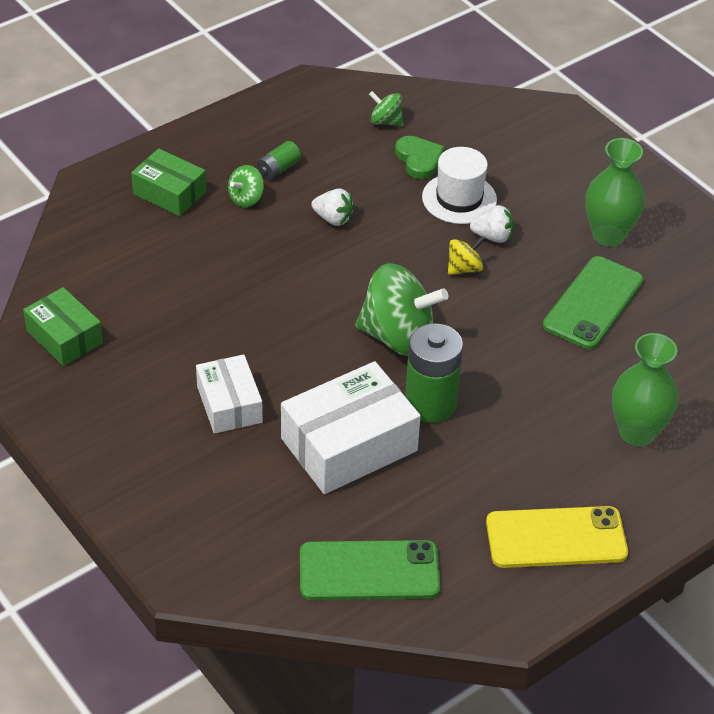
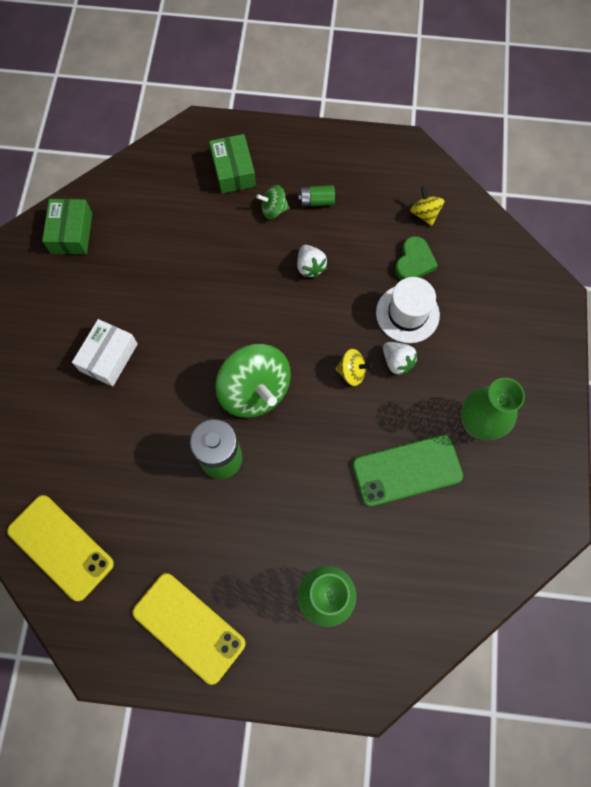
camera: 45 degrees right, 25 degrees up
(349, 444) = (143, 446): white box -> none
(369, 571) = (61, 547): green phone -> yellow phone
(385, 121) = (424, 214): green spinning top -> yellow spinning top

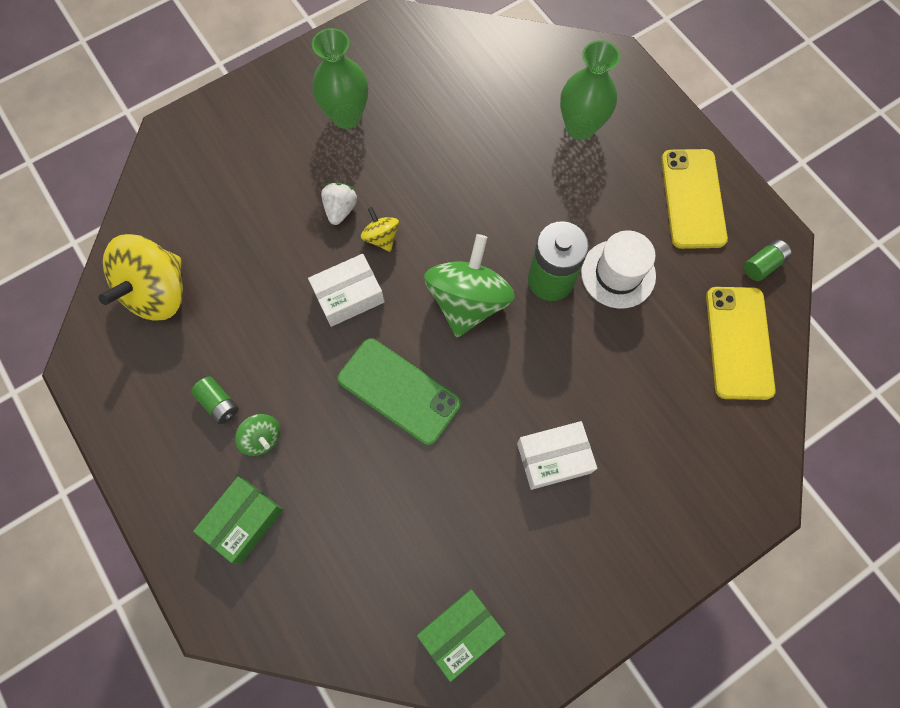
camera: 130 degrees left, 0 degrees up
(93, 627) = (762, 265): none -> green battery
(310, 267) = (302, 351): white strawberry -> none
(325, 320) = (349, 296): none -> white box
(407, 314) = (284, 233): white hat -> white hat (618, 274)
(407, 470) = (431, 139): green phone -> green phone (399, 391)
(414, 261) = (223, 265): green heart -> none
(424, 214) = (158, 292): yellow spinning top -> yellow spinning top, size x2.10

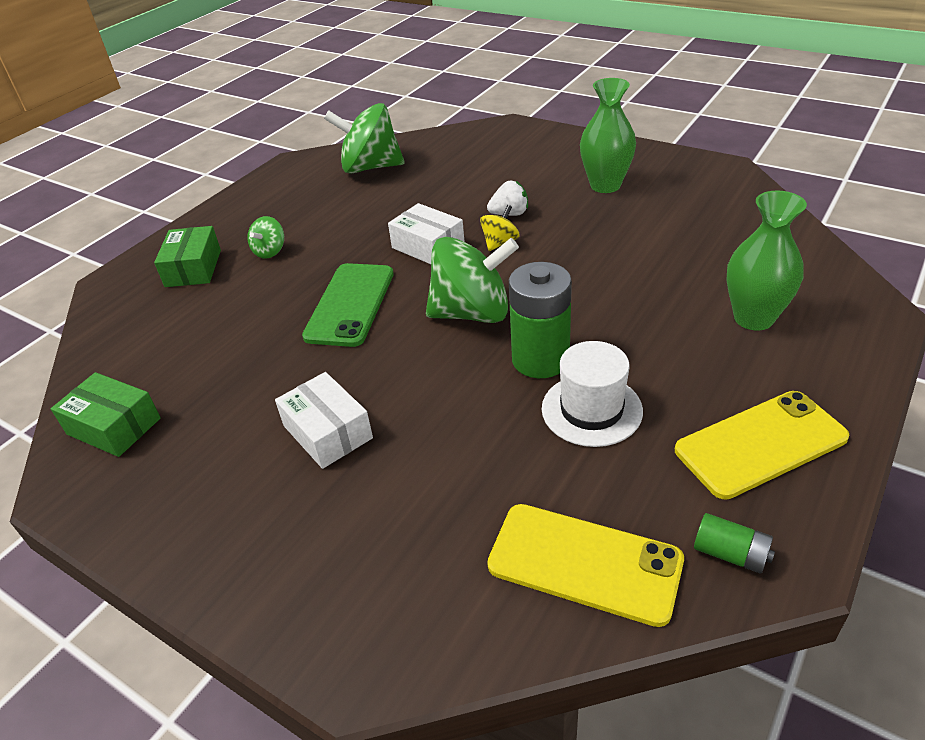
camera: 70 degrees right, 30 degrees down
(158, 292) = (370, 167): yellow spinning top -> green spinning top
(219, 403) = (291, 222): green battery -> none
(244, 521) = (193, 268): green box -> green box turned 75 degrees clockwise
(738, 342) = (584, 563): yellow phone -> yellow phone turned 45 degrees clockwise

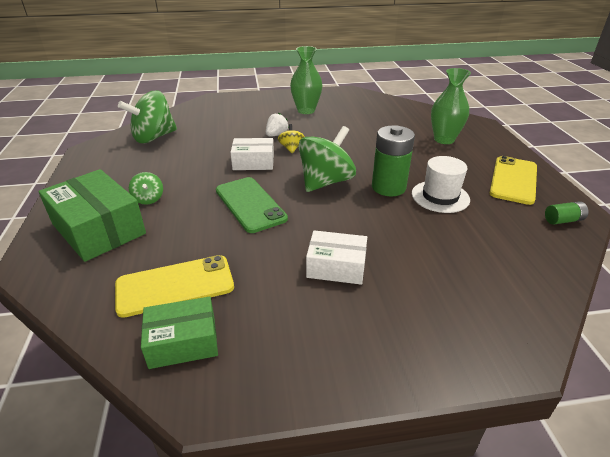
camera: 45 degrees left, 5 degrees down
(193, 268) = (98, 229): green box -> green box, size x1.65
(584, 563) = (528, 252): yellow phone -> yellow phone (175, 285)

